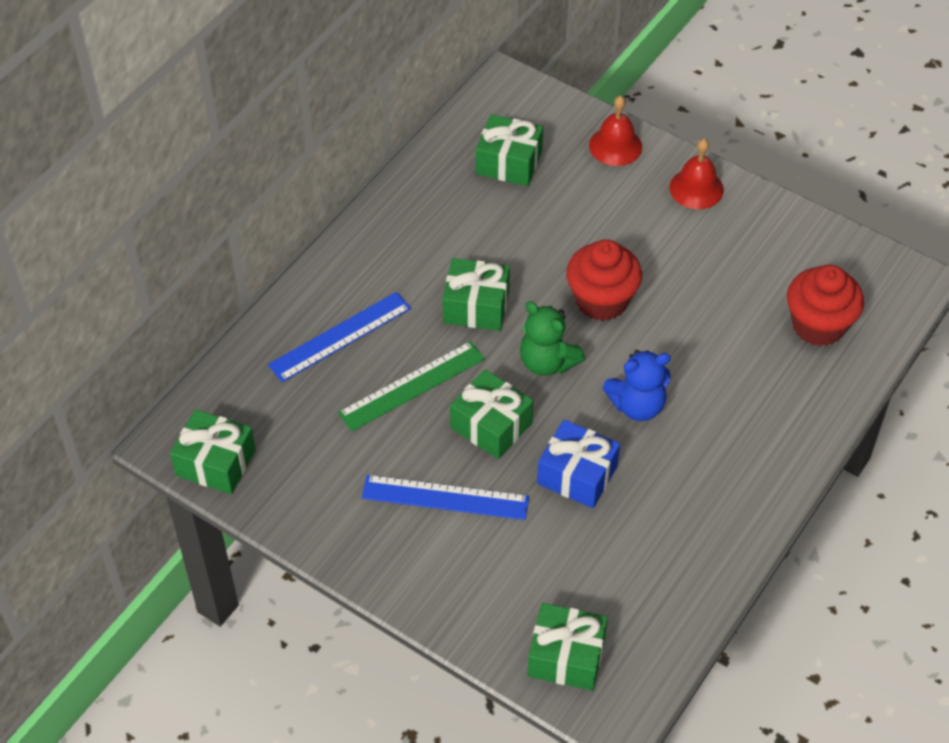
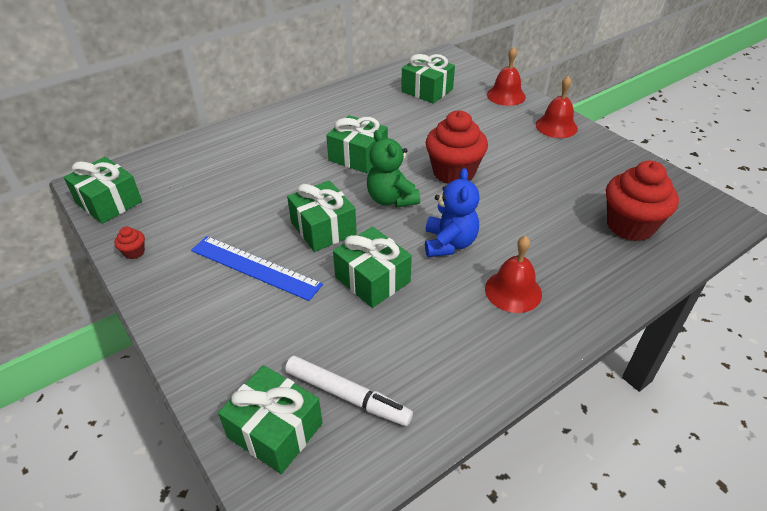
camera: 20 degrees right, 10 degrees down
(298, 519) = (134, 252): none -> red cupcake
(340, 336) = (252, 152): blue ruler -> none
(412, 386) = (281, 190): green ruler -> none
(577, 475) = (372, 279): blue gift -> green gift
(614, 605) = (347, 396): none -> white marker
(637, 405) = (449, 243): blue teddy bear -> blue teddy bear turned 90 degrees counterclockwise
(724, 446) = (513, 291): none -> red bell

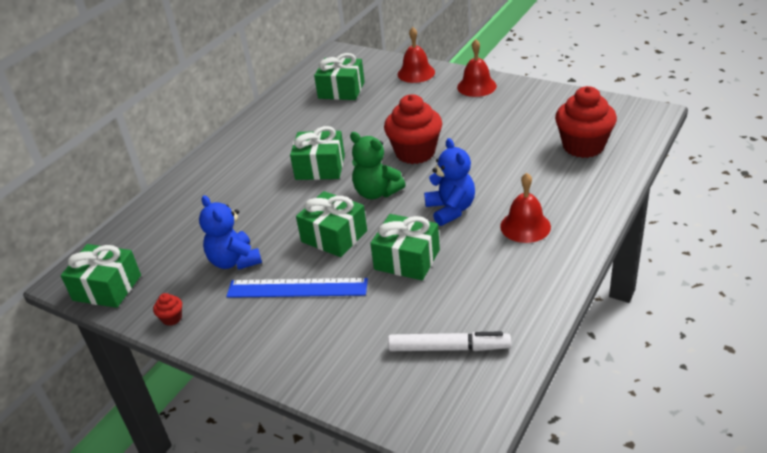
camera: 20 degrees left, 5 degrees down
(223, 218) = (234, 261): none -> blue teddy bear
(275, 430) = (410, 394): green gift -> none

